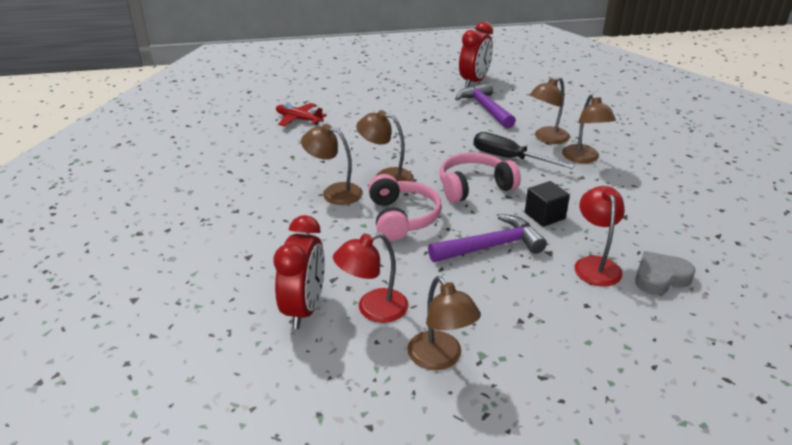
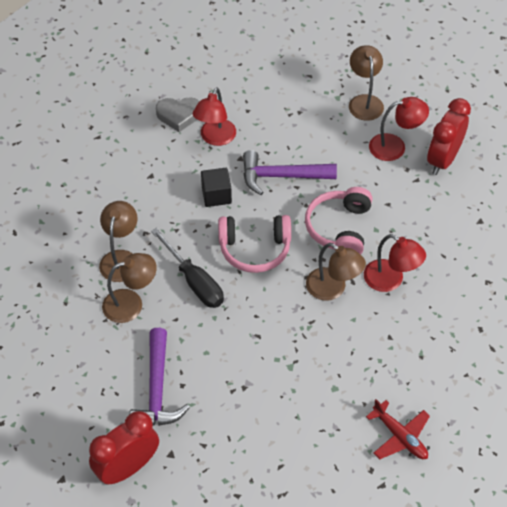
camera: 160 degrees left, 20 degrees up
(334, 192) = (390, 280): brown lamp -> red lamp

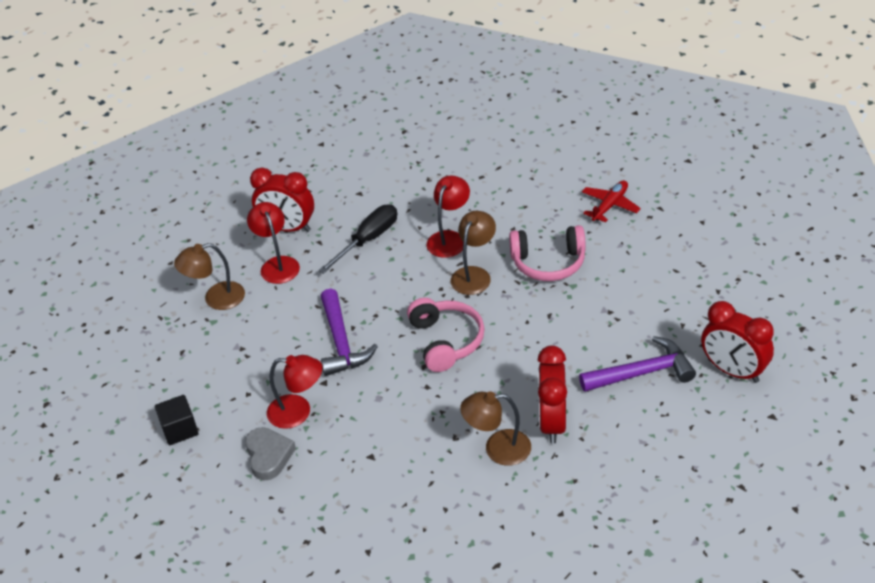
camera: 100 degrees left, 10 degrees down
(131, 303) = (552, 422): brown lamp -> red clock
(194, 281) = (504, 378): black screwdriver -> black screwdriver (368, 240)
(216, 195) = (383, 389): black cube -> black cube (180, 429)
(339, 228) = (398, 284): pink headphones -> pink headphones (548, 262)

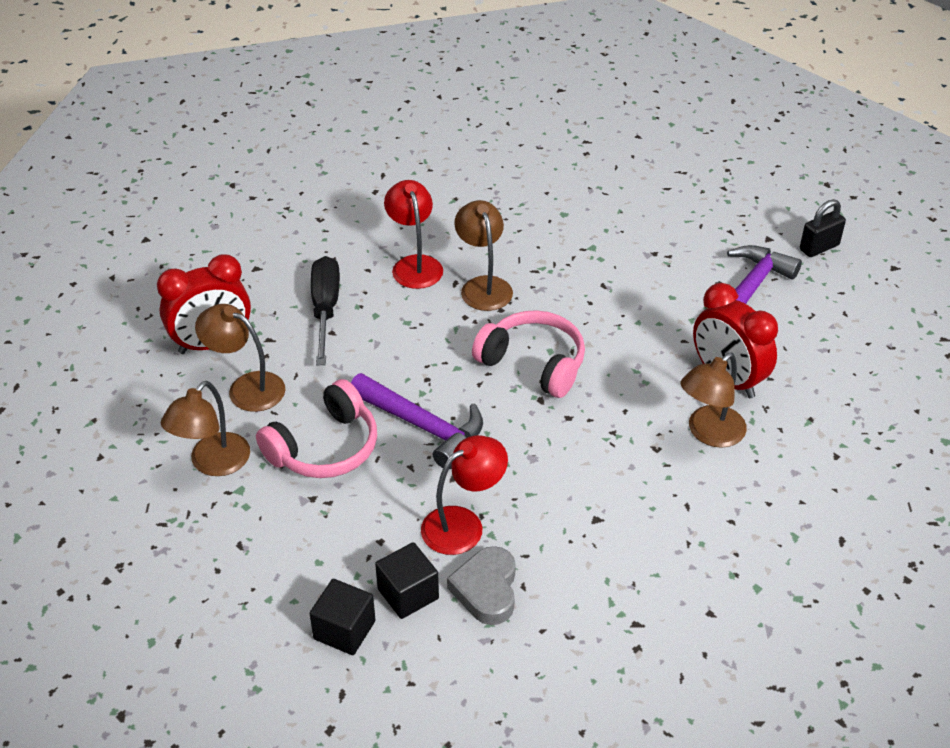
camera: 45 degrees left, 0 degrees up
(229, 431) = (408, 594): none -> black cube
(268, 456) = (486, 590): grey heart -> grey heart turned 120 degrees counterclockwise
(277, 264) = (246, 387): red lamp -> brown lamp
(548, 262) = (543, 238): pink headphones -> pink headphones (325, 447)
(610, 205) = (538, 160): red plane -> none
(733, 371) = (819, 247): red clock -> black padlock

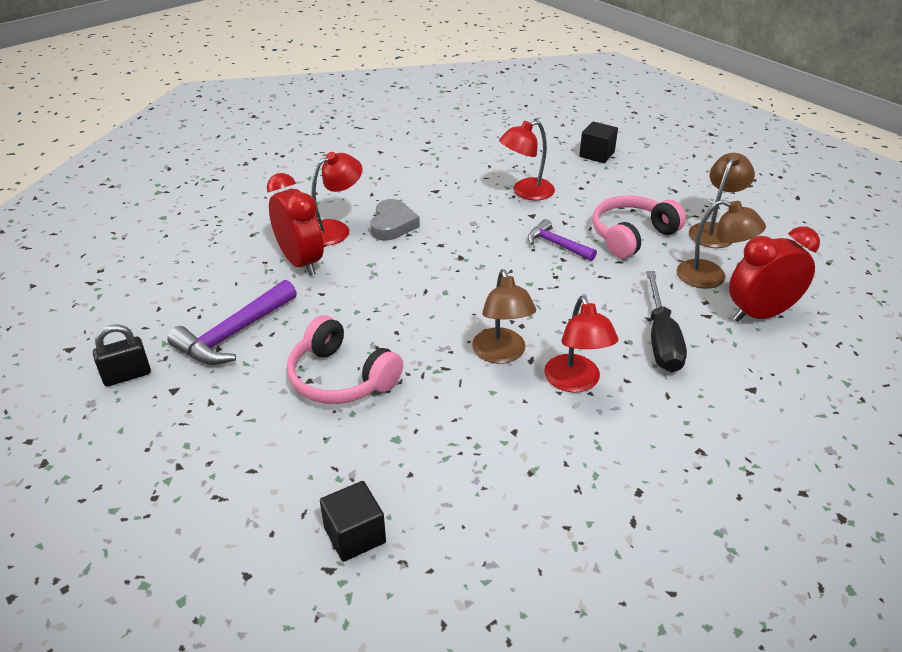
camera: 175 degrees left, 5 degrees down
(408, 594) = (560, 166): black cube -> black cube (355, 535)
(423, 426) = (557, 244): purple hammer -> purple hammer, size x0.63
(486, 590) = (512, 165): grey heart -> grey heart (392, 225)
(533, 363) = (462, 282): pink headphones -> pink headphones (341, 378)
(709, 433) = (335, 229): brown lamp -> red lamp

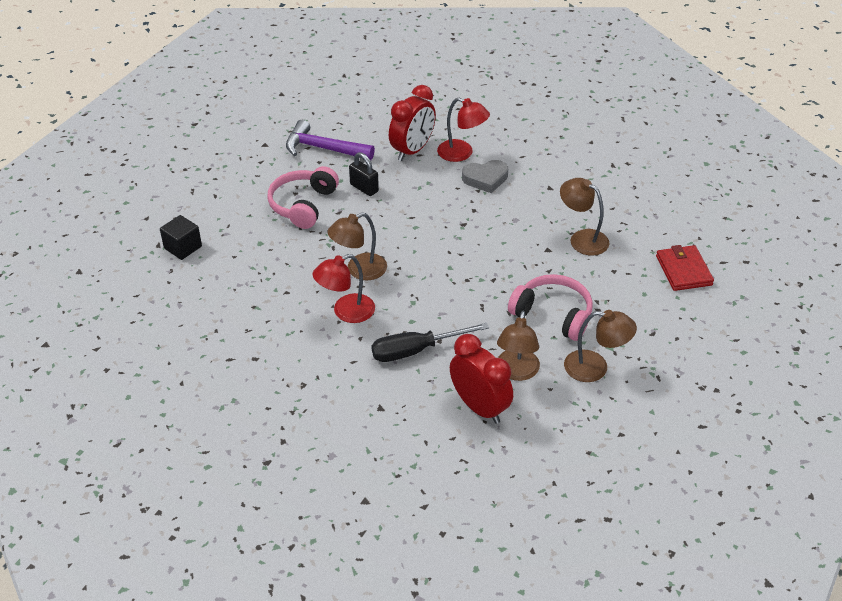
camera: 70 degrees right, 5 degrees up
(127, 375) = (269, 123): black padlock -> black padlock (364, 188)
(526, 192) = (582, 239): red lamp -> brown lamp
(557, 244) = (511, 272): purple hammer -> none
(596, 154) = (683, 270): black cube -> red wallet

